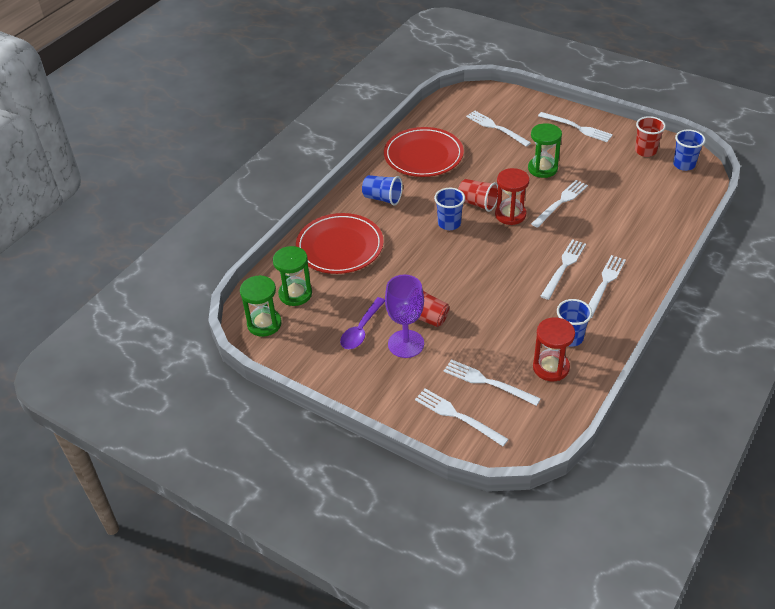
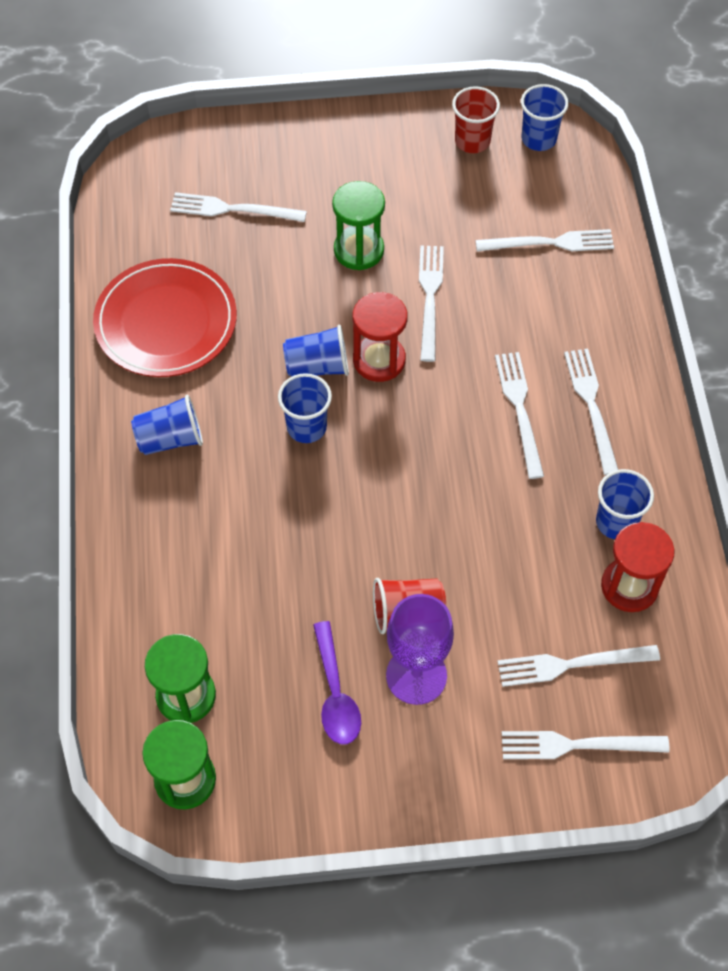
camera: 40 degrees left, 15 degrees up
(340, 247) = (180, 568): red plate -> none
(477, 203) = (317, 366): red cup -> blue cup
(577, 128) = (348, 147): white fork -> white fork (550, 243)

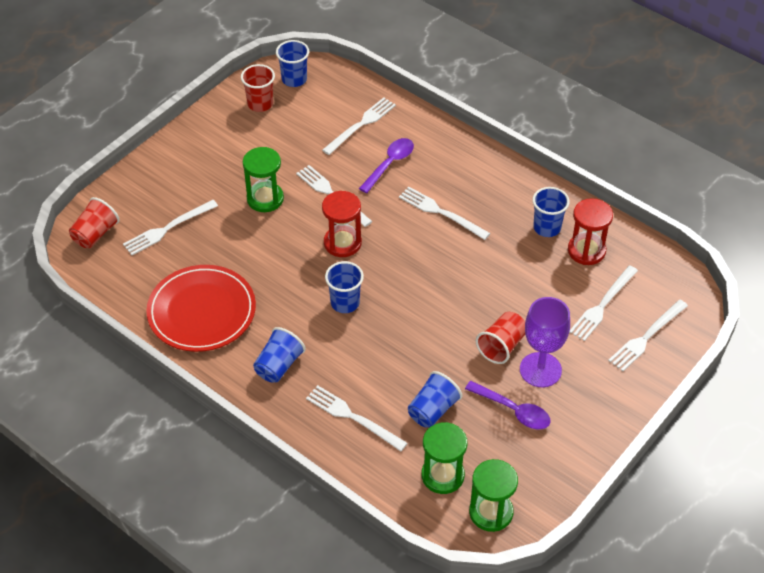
camera: 45 degrees left, 10 degrees down
(163, 163) = (95, 234): none -> red cup
(317, 366) = (314, 270): blue cup -> blue cup (433, 410)
(529, 311) = (389, 164): none -> purple spoon
(591, 406) = (473, 185): white fork -> white fork (353, 417)

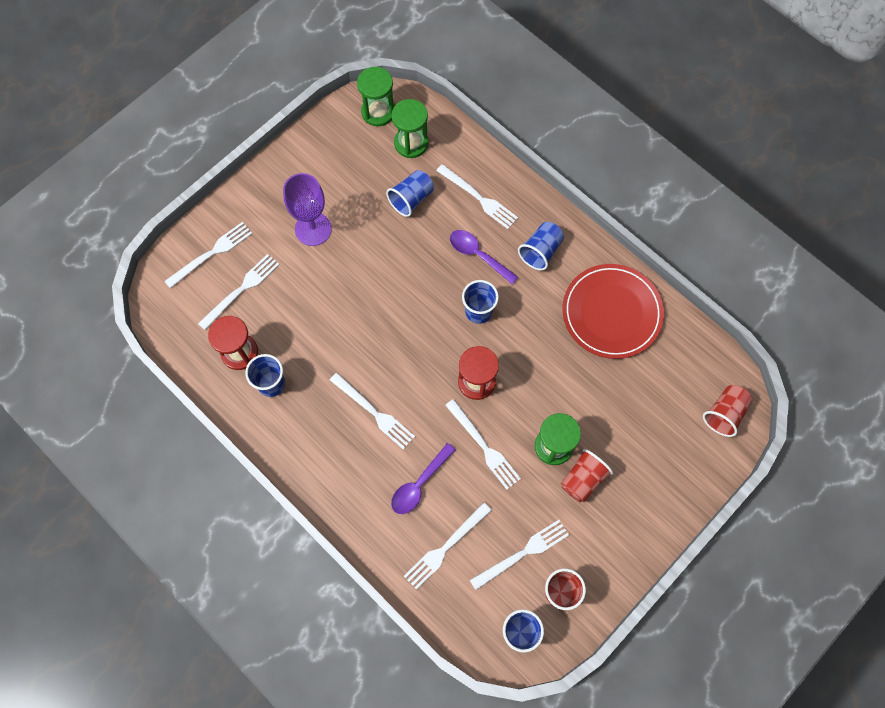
camera: 175 degrees left, 20 degrees up
(168, 228) = (651, 415): white fork -> white fork (522, 553)
(502, 346) = (342, 255): red cup -> red cup (583, 479)
(513, 410) = (344, 193): purple spoon -> purple spoon (478, 255)

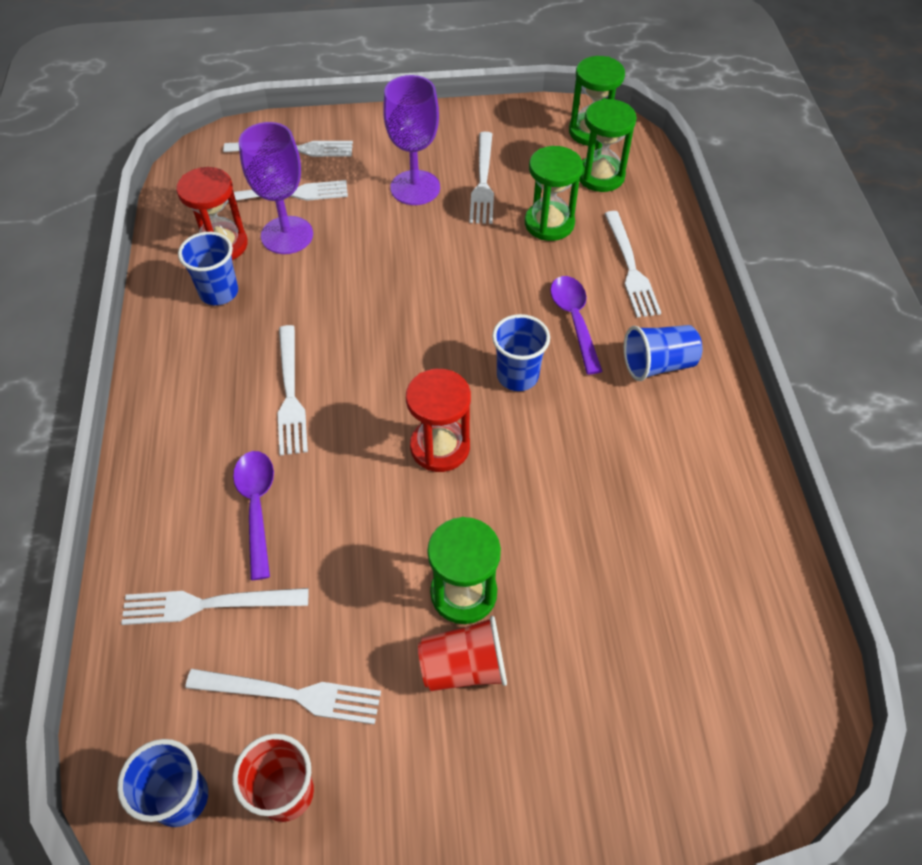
camera: 40 degrees right, 15 degrees down
(271, 317) = (287, 235): none -> purple goblet
(411, 199) = (549, 223): blue cup -> green hourglass
(419, 484) = (257, 507): purple spoon -> purple spoon turned 90 degrees clockwise
(483, 446) = (375, 524): white fork -> white fork (483, 181)
(611, 313) = (693, 493): red plate -> none
(724, 414) = (759, 747): red cup -> none

